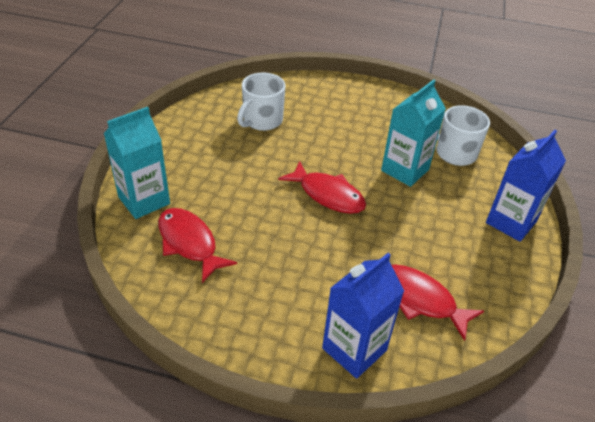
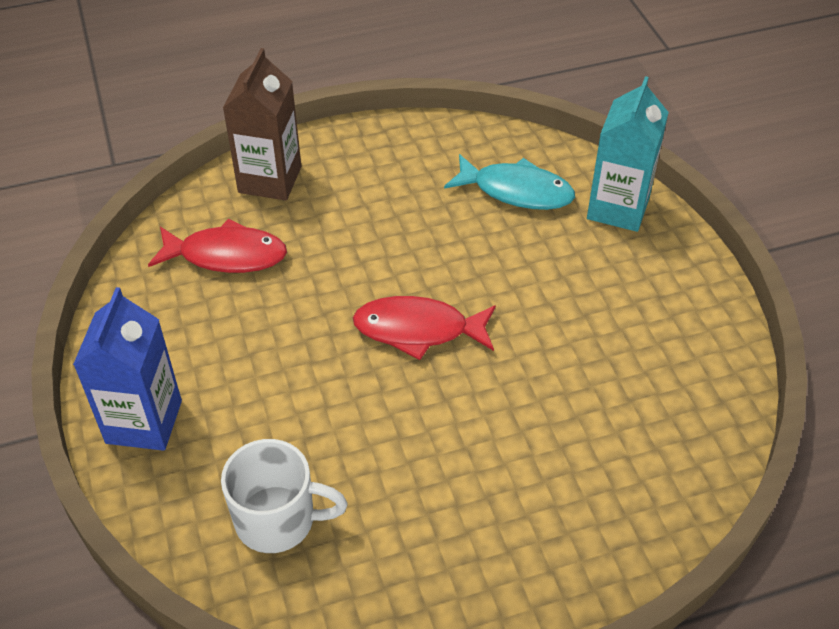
camera: 150 degrees right, 5 degrees up
(189, 243) = (516, 191): red fish -> turquoise fish
(262, 120) = (620, 407): white mug -> none
(354, 349) = (270, 179): blue carton -> brown carton
(405, 170) = (339, 433): turquoise carton -> none

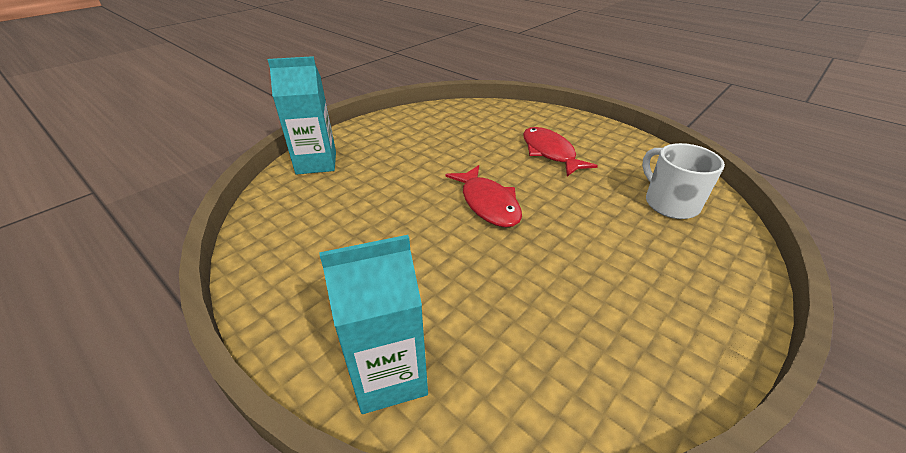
camera: 120 degrees left, 10 degrees down
(144, 422) = (711, 299): blue carton -> none
(226, 255) = (518, 349): red fish -> red fish (550, 153)
(270, 179) = (389, 375): brown carton -> turquoise carton
(516, 191) = (320, 206): turquoise fish -> none

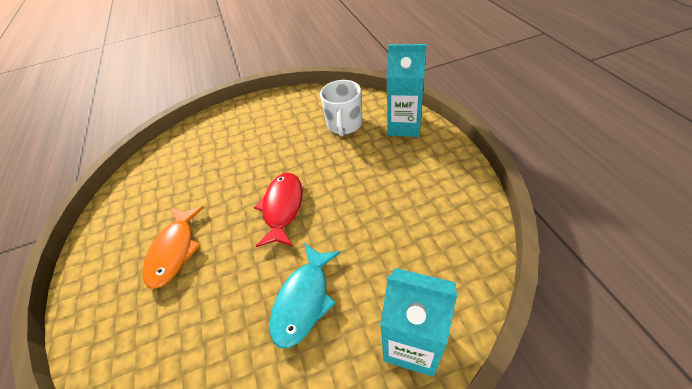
camera: 145 degrees left, 10 degrees up
(411, 159) = (304, 300): none -> turquoise fish
(550, 153) = (174, 251): red fish -> orange fish
(669, 203) = (174, 166): white mug -> white mug (344, 125)

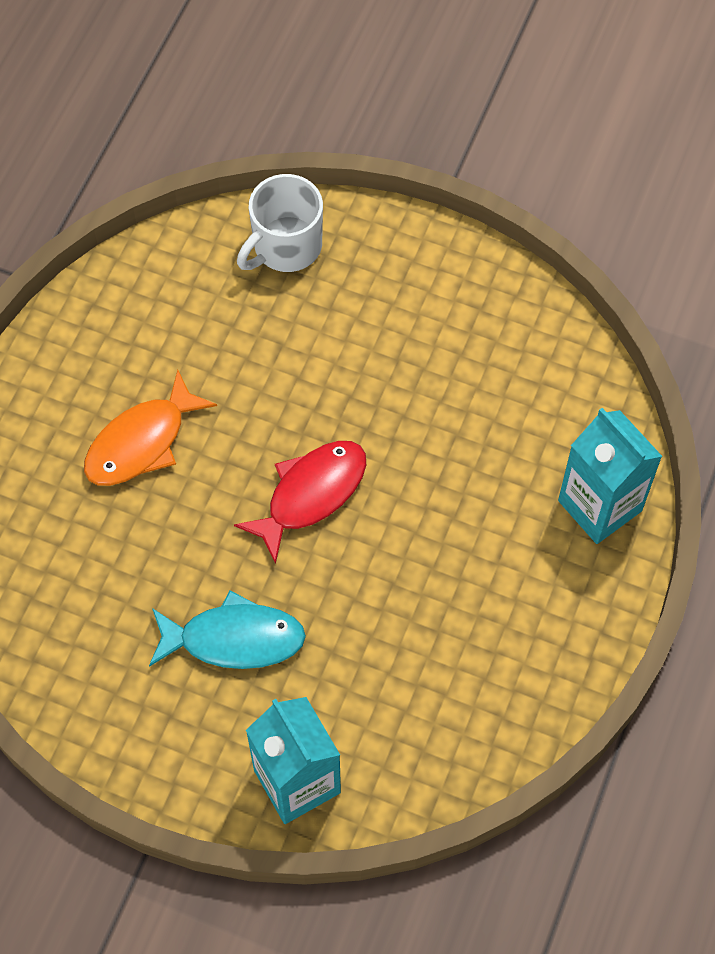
camera: 35 degrees right, 15 degrees up
(304, 300) = (234, 639): turquoise fish -> turquoise fish turned 150 degrees counterclockwise
(344, 125) = (520, 422): white mug -> white mug (285, 247)

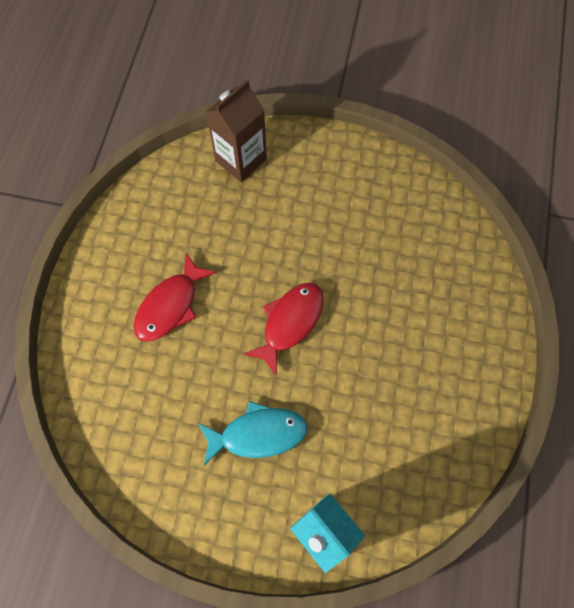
camera: 10 degrees left, 5 degrees up
(142, 442) = (170, 305): orange fish -> red fish
(285, 247) = (241, 160): white mug -> brown carton
(599, 506) = (480, 299): turquoise carton -> none

